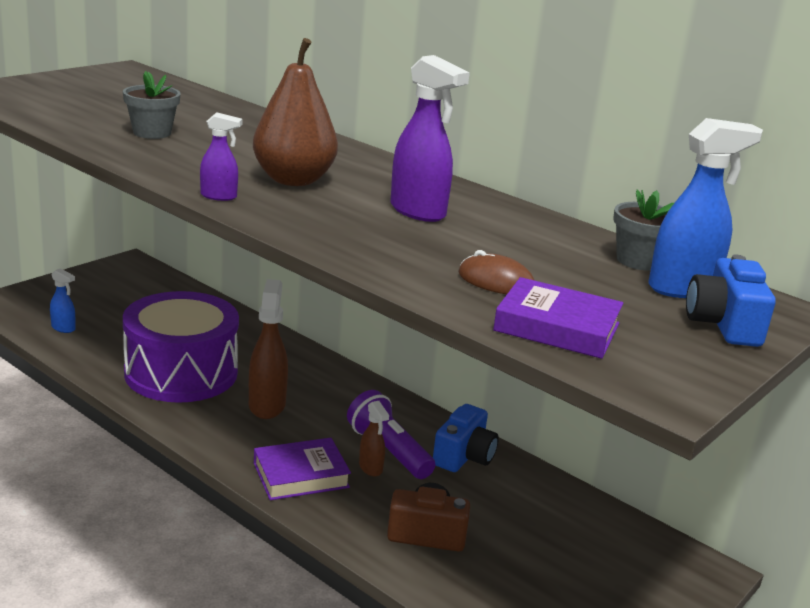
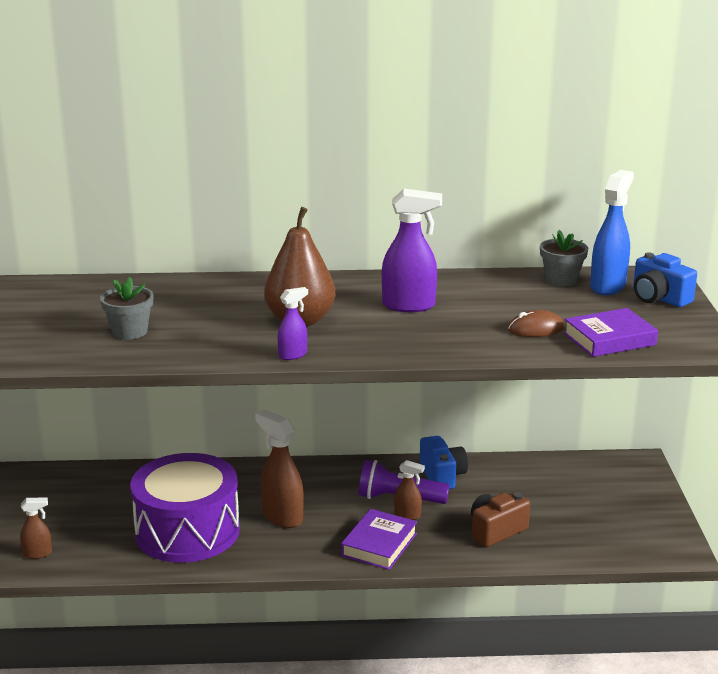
camera: 40 degrees left, 0 degrees up
(63, 328) = (38, 554): blue spray bottle -> brown spray bottle

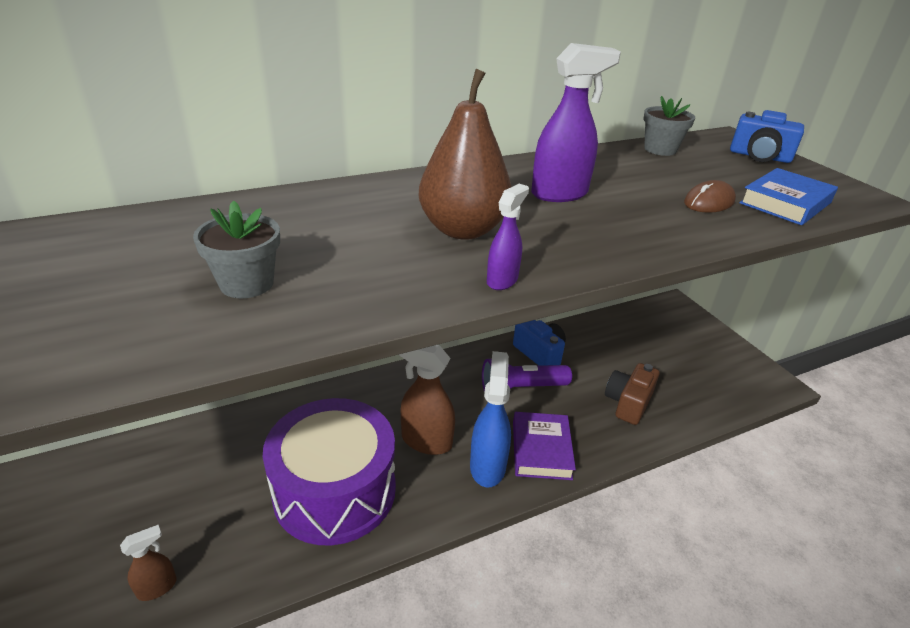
camera: 25 degrees left, 10 degrees up
(408, 515) = (542, 406): brown spray bottle -> none
(608, 286) = (705, 151): blue spray bottle -> blue spray bottle (487, 466)
(609, 339) = (785, 203): purple book -> blue book

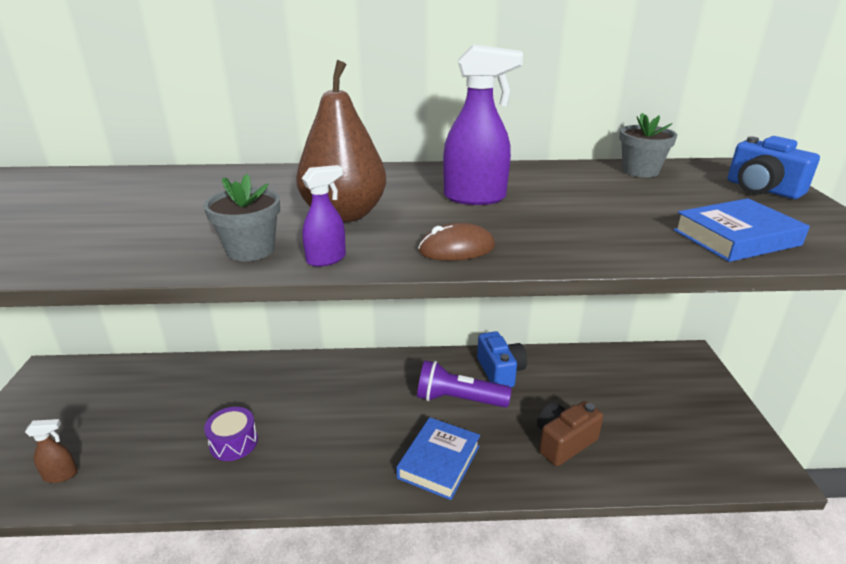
camera: 25 degrees right, 5 degrees down
(247, 283) = (128, 228): grey flower pot -> grey flower pot (250, 250)
(335, 491) = (233, 442): purple drum -> purple drum, size x0.42
(426, 441) = (337, 423): brown spray bottle -> none
(487, 466) = (377, 461): blue spray bottle -> none
(541, 450) = (439, 462): purple book -> blue book
(709, 202) = (636, 224): brown mouse -> brown mouse (456, 248)

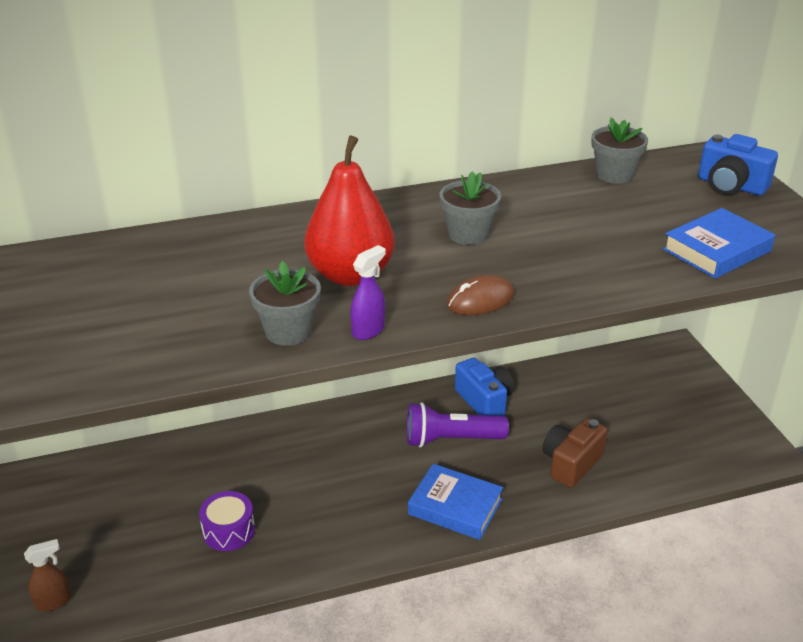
camera: 15 degrees left, 5 degrees up
(344, 215) = (350, 275): brown pear -> red pear
(439, 462) = (455, 506): blue book -> blue book turned 75 degrees counterclockwise
(475, 198) = (468, 234): purple spray bottle -> grey flower pot

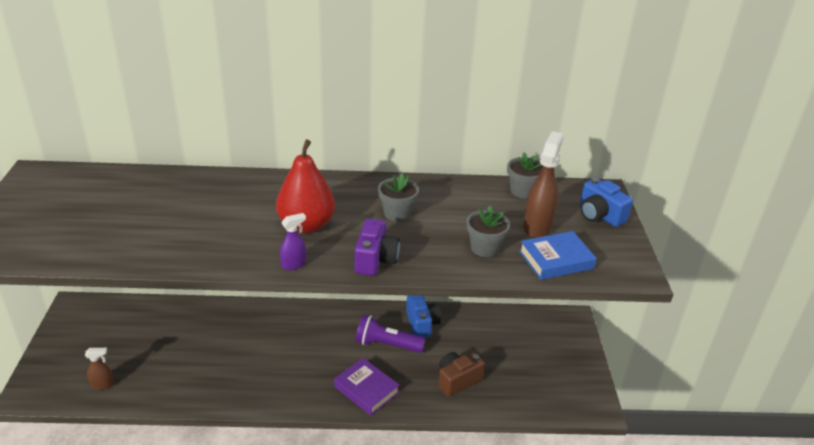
camera: 15 degrees right, 0 degrees up
(228, 531) = (221, 368): purple drum -> none
(288, 331) = (246, 254): grey flower pot -> grey flower pot (484, 248)
(455, 506) = (366, 389): blue book -> purple book
(480, 300) = (375, 260): brown mouse -> purple camera
(664, 214) = (537, 227): none -> brown spray bottle

